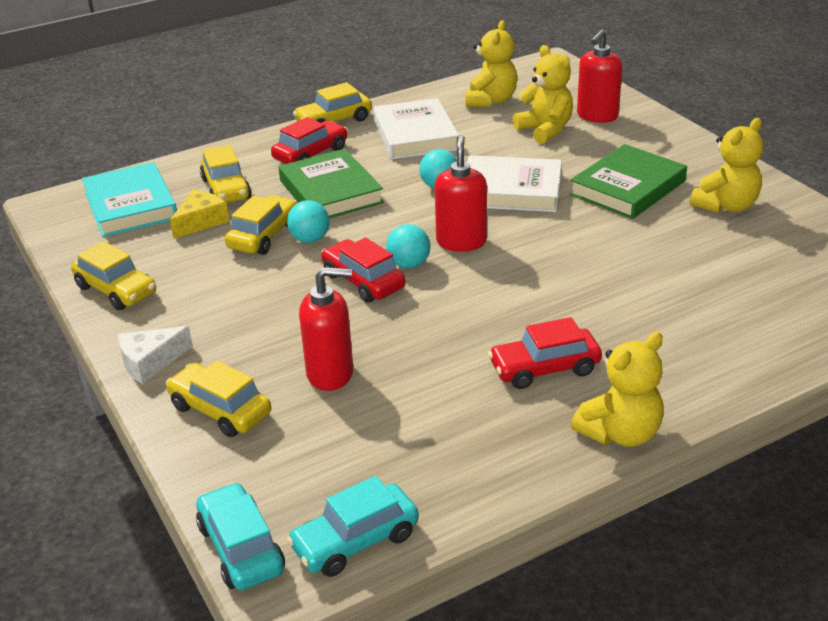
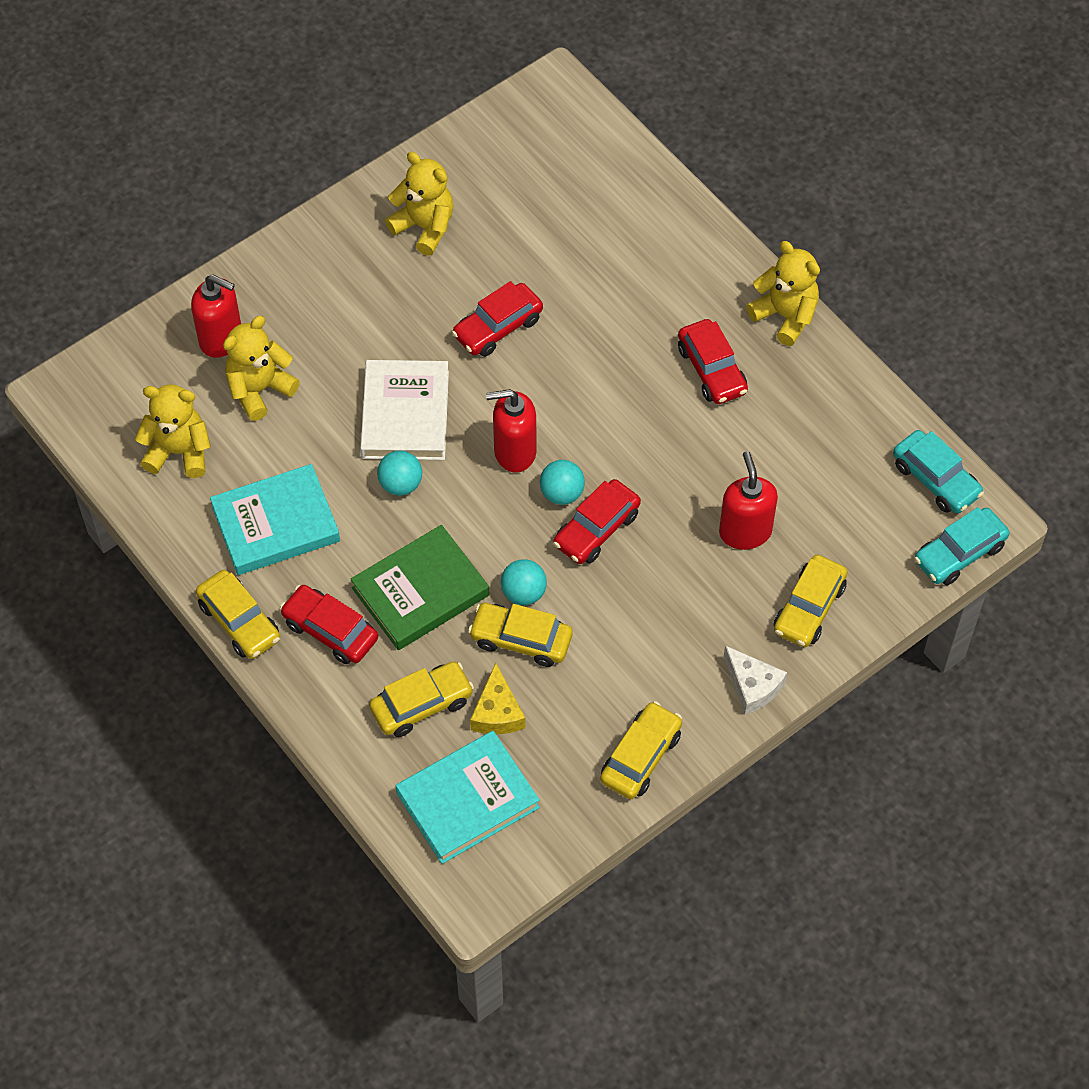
camera: 100 degrees left, 25 degrees up
(201, 221) = (497, 712): yellow cheese -> yellow cheese turned 120 degrees counterclockwise
(415, 135) = (276, 524): white book -> turquoise book
(606, 239) = (498, 327): none -> red car
(627, 188) = (393, 309): green book -> none

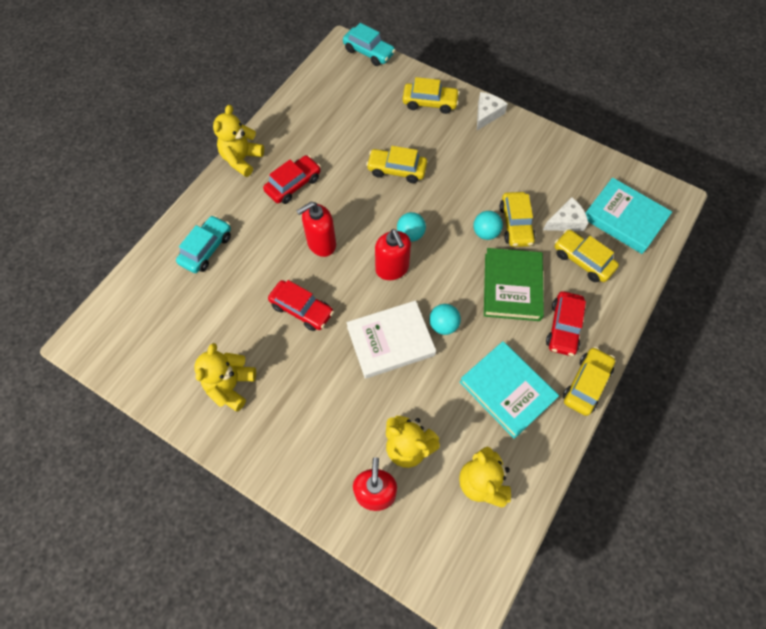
camera: 110 degrees left, 5 degrees up
(420, 592) = (512, 287): green book -> green book turned 60 degrees clockwise
(497, 712) = (565, 221): yellow cheese -> white cheese
(596, 529) = (426, 209): red car -> none
(641, 757) = (553, 149): yellow car -> yellow car (396, 170)
(745, 531) = (396, 141): red soap dispenser -> red soap dispenser (321, 244)
(935, 479) = (328, 70): turquoise car -> turquoise car (206, 249)

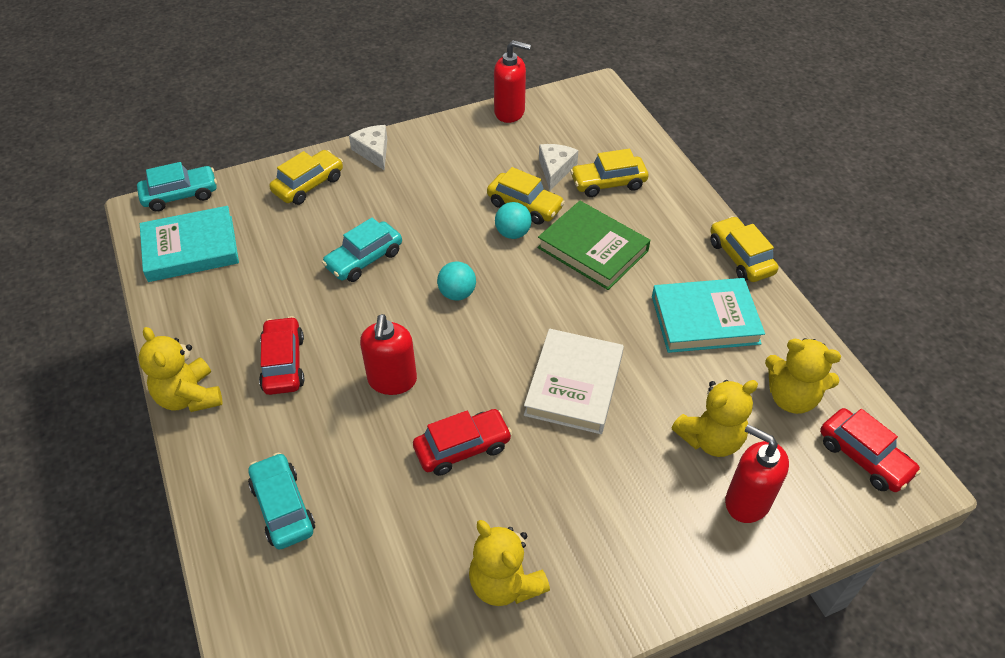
camera: 55 degrees left, 15 degrees down
(392, 268) = (485, 333): red soap dispenser -> red soap dispenser (510, 112)
(396, 170) = (364, 259): yellow car -> turquoise car
(443, 325) = (591, 328): turquoise ball -> none
(563, 327) = (668, 238): red car -> red car (864, 457)
(624, 218) = (589, 130): turquoise book -> turquoise book (191, 248)

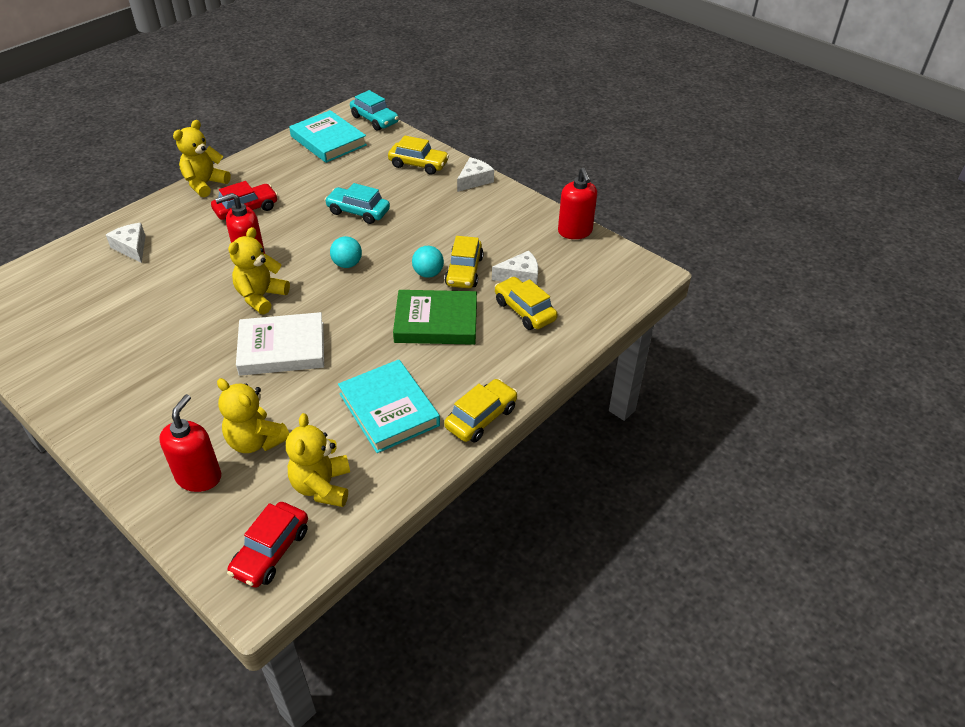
camera: 65 degrees right, 5 degrees down
(283, 507) = (132, 247): turquoise car -> white cheese
(462, 448) = (202, 309): red car -> none
(505, 583) = (95, 360): yellow teddy bear -> yellow teddy bear (261, 297)
(593, 249) = (436, 322): green book -> green book turned 75 degrees clockwise

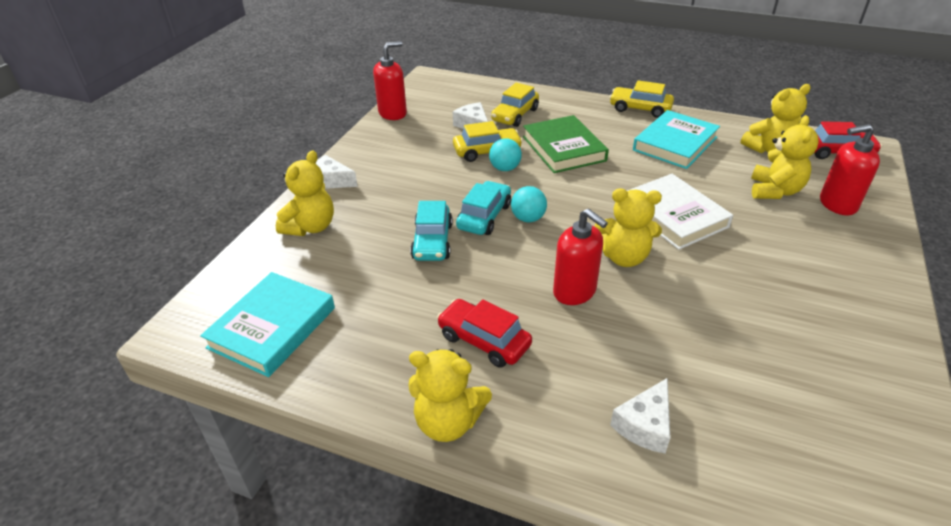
camera: 110 degrees left, 5 degrees down
(374, 120) = (198, 301): turquoise car -> turquoise car (484, 216)
(418, 164) = (310, 227): yellow car -> yellow teddy bear

